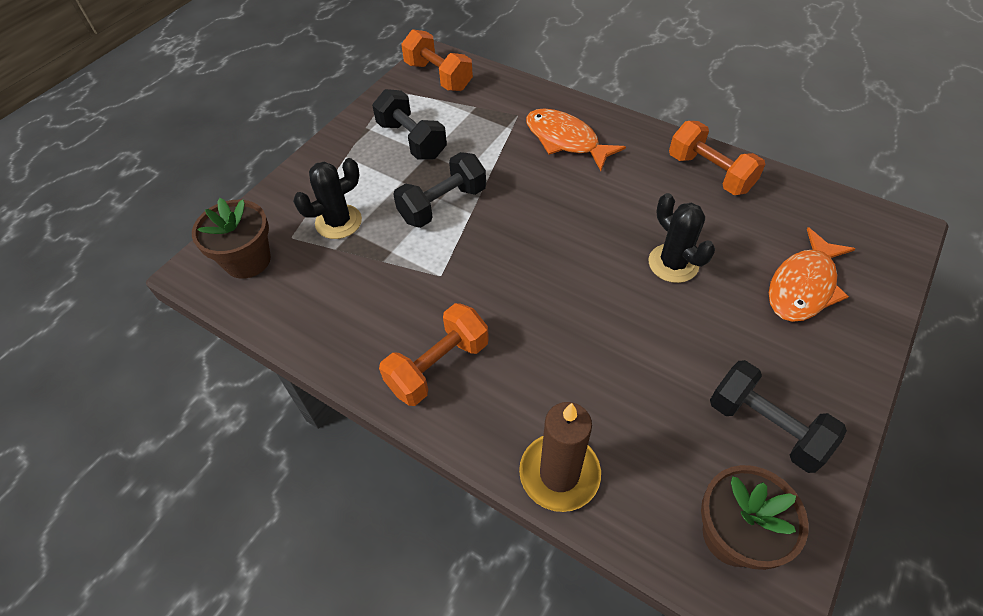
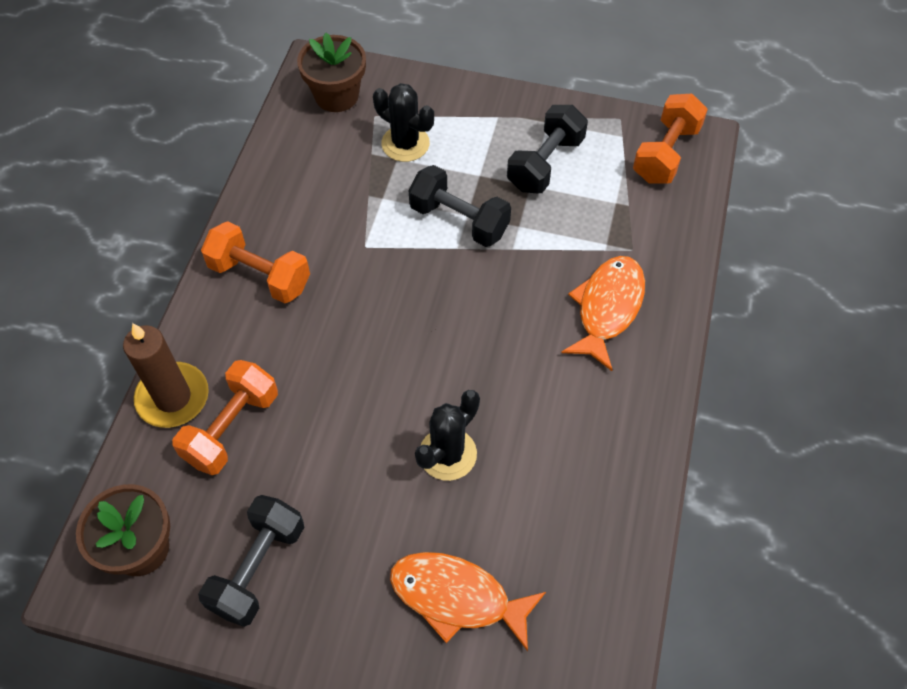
camera: 70 degrees right, 5 degrees up
(710, 173) = (612, 475): orange dumbbell -> orange dumbbell (232, 428)

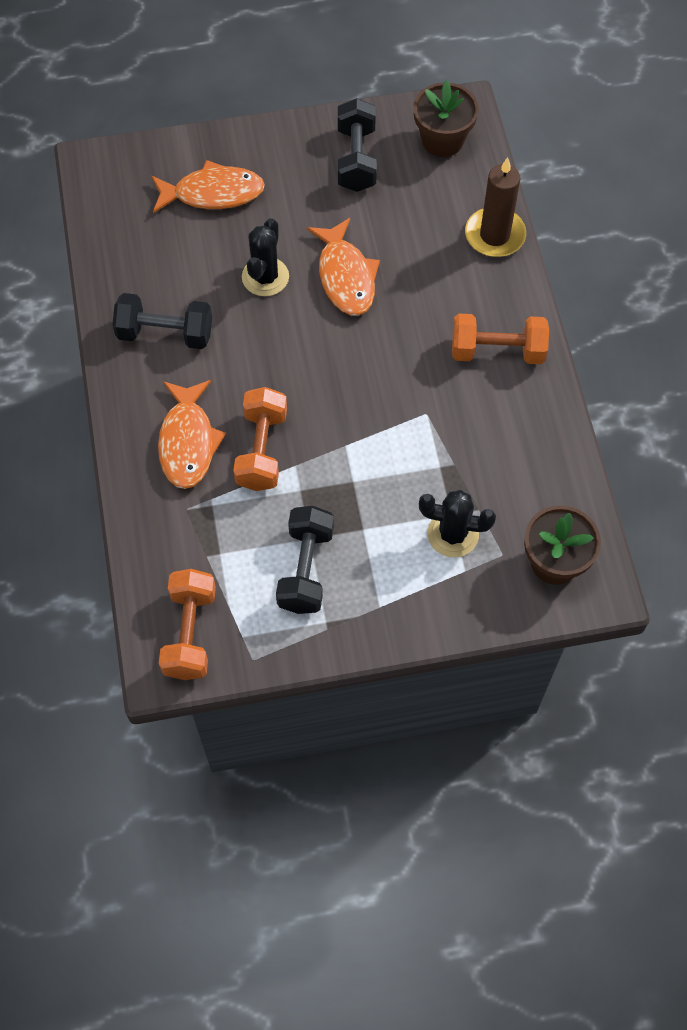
camera: 155 degrees right, 5 degrees up
(232, 428) = (435, 232): orange dumbbell -> orange dumbbell (261, 450)
(360, 417) = (346, 276): none -> orange fish
(459, 220) = (357, 473): black dumbbell -> black dumbbell (165, 333)

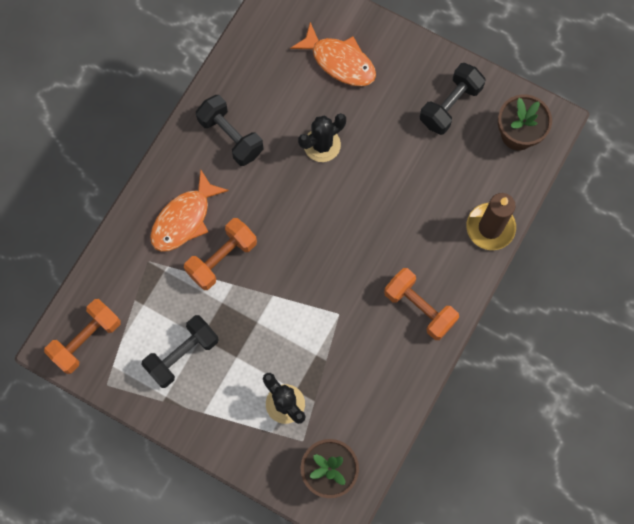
camera: 40 degrees right, 10 degrees up
(346, 276) = (371, 183): orange fish -> none

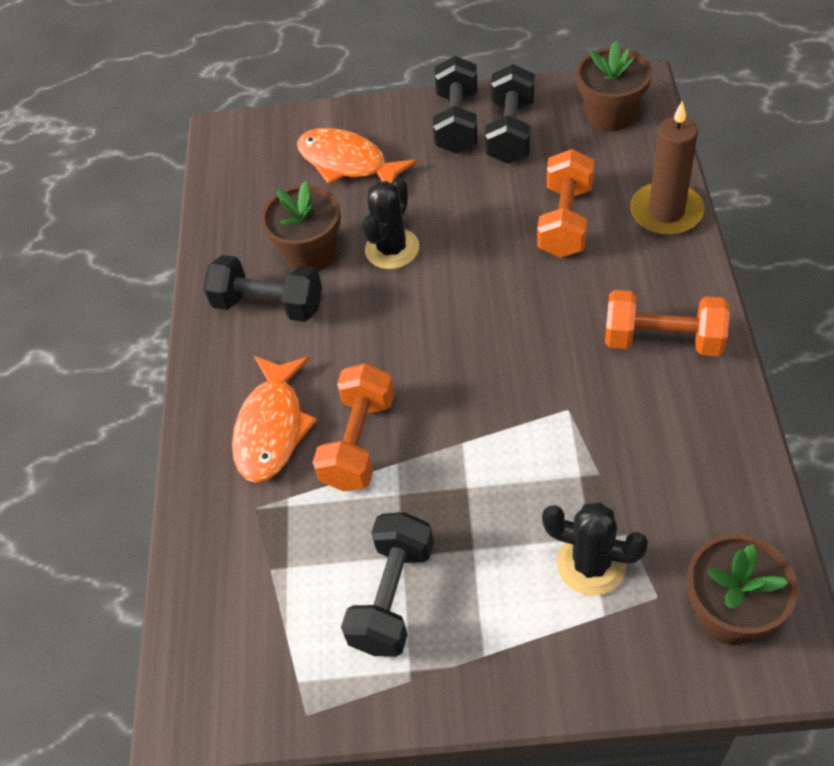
camera: 25 degrees left, 20 degrees down
(86, 340) = (231, 670): orange dumbbell -> orange dumbbell (565, 221)
(276, 116) = (311, 253): none -> brown flower pot
(340, 61) = (347, 163): orange fish -> orange fish turned 150 degrees counterclockwise
(424, 75) = (457, 123): none -> black dumbbell

